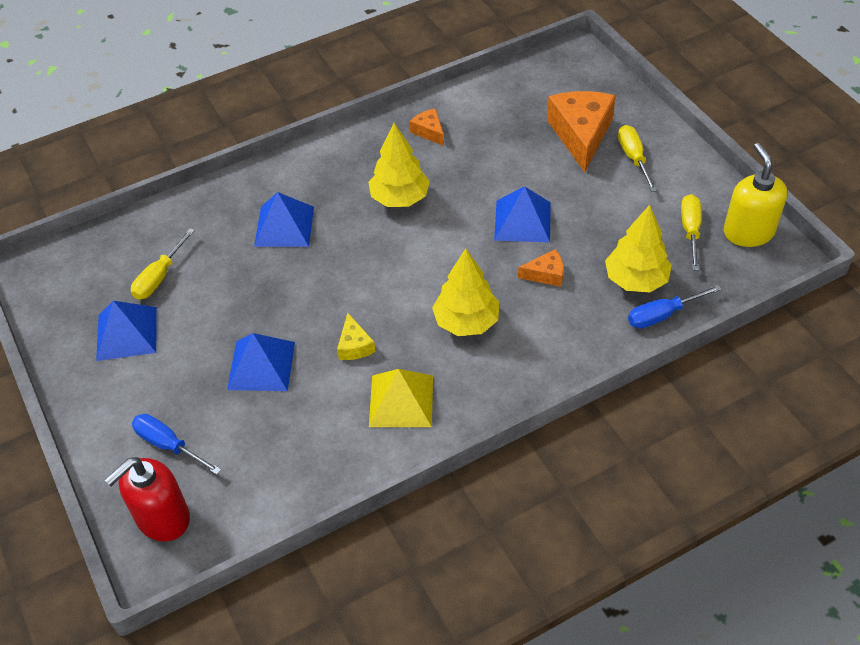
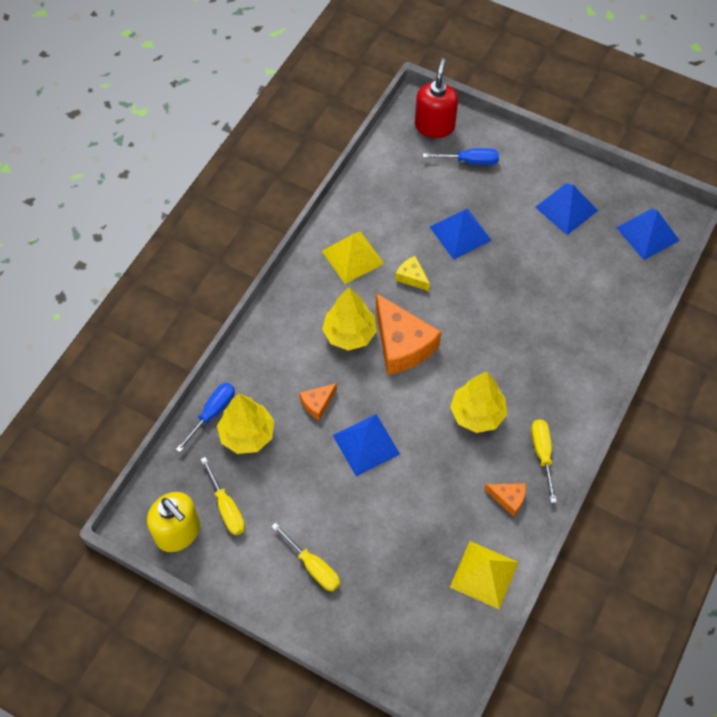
camera: 145 degrees right, 10 degrees up
(159, 277) = (587, 256): yellow screwdriver -> yellow screwdriver (542, 454)
(284, 226) = (541, 341): blue pyramid -> blue pyramid (647, 234)
(492, 97) = (484, 574): none -> yellow pyramid
(581, 135) = (374, 570): orange cheese -> orange cheese (402, 344)

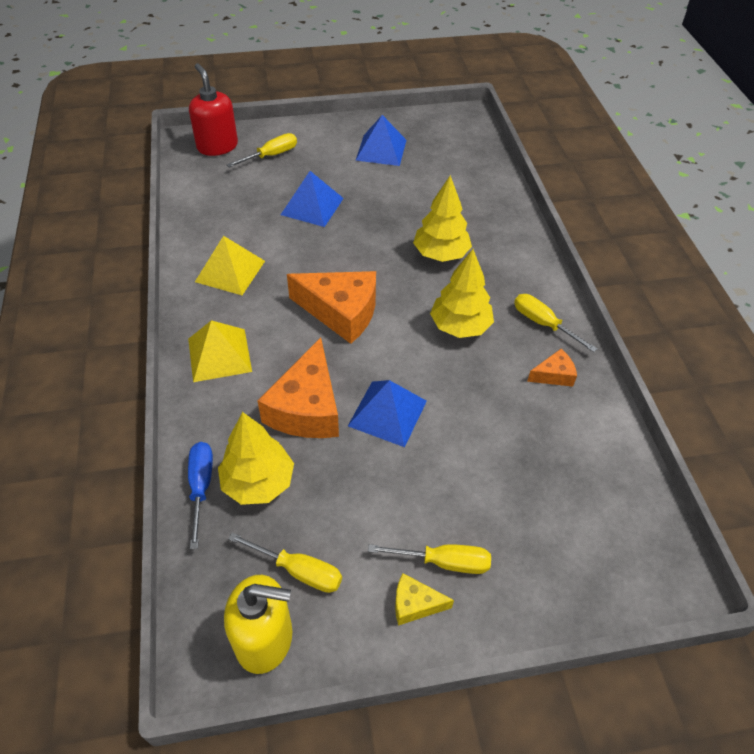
camera: 40 degrees left, 10 degrees down
(317, 403) = (306, 407): orange cheese -> orange cheese, size x2.07
(349, 334) = (284, 332): yellow tree -> yellow tree (441, 254)
(412, 277) = (300, 258): yellow cheese -> yellow cheese (415, 604)
(469, 161) = (271, 155): blue screwdriver -> yellow screwdriver
(484, 574) = (600, 450): yellow pyramid -> yellow pyramid (219, 354)
(647, 234) = (457, 137): blue pyramid -> none

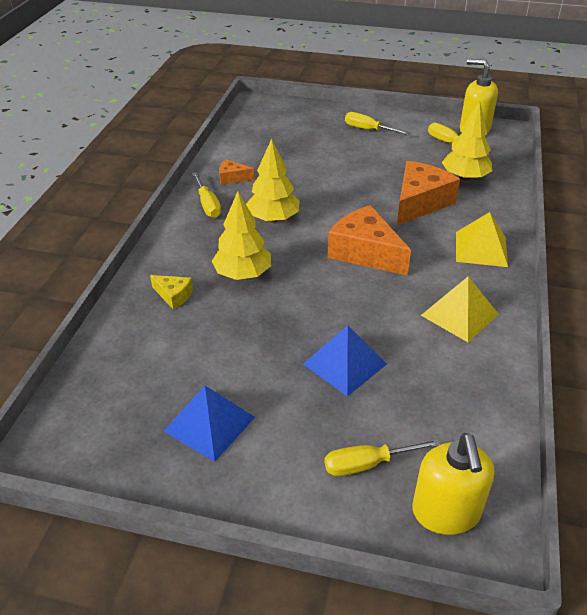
camera: 155 degrees left, 10 degrees down
(201, 487) = (503, 184): blue screwdriver -> none
(217, 146) = (446, 512): red soap dispenser -> yellow soap dispenser
(387, 413) = (363, 187): blue pyramid -> none
(415, 604) = (392, 122): yellow cheese -> yellow cheese (173, 295)

